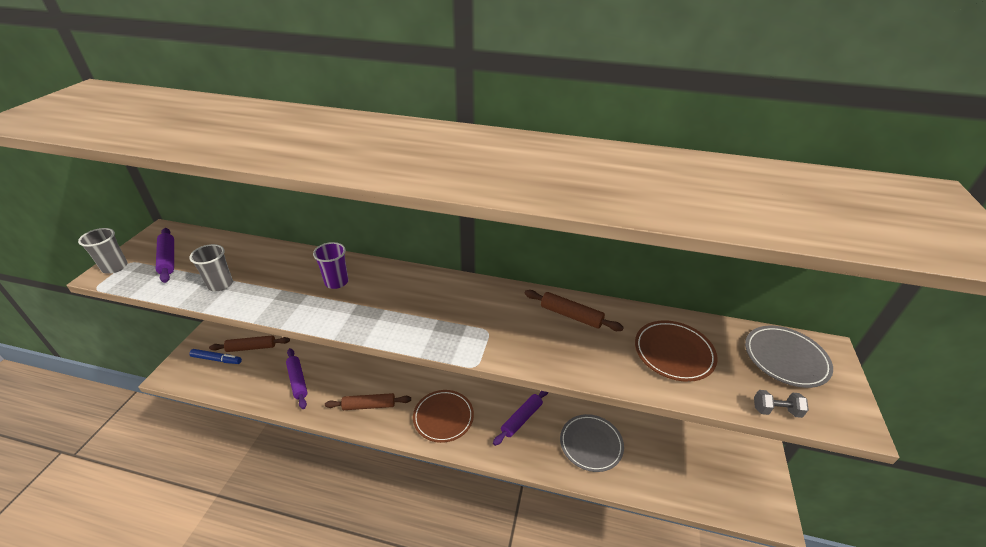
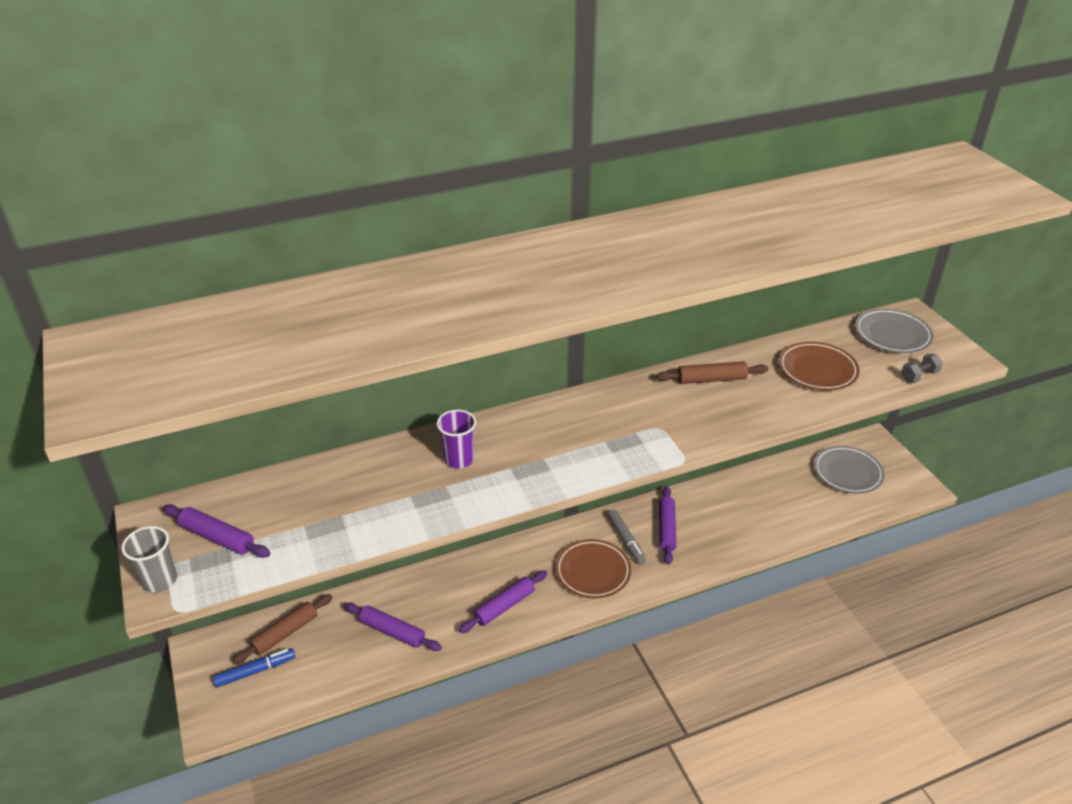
camera: 35 degrees left, 0 degrees up
(220, 284) = (331, 527): grey cup -> none
(369, 405) = (504, 606): brown rolling pin -> purple rolling pin
(486, 409) = (626, 540): none -> grey marker
(591, 444) = (746, 515): grey plate -> grey plate (847, 473)

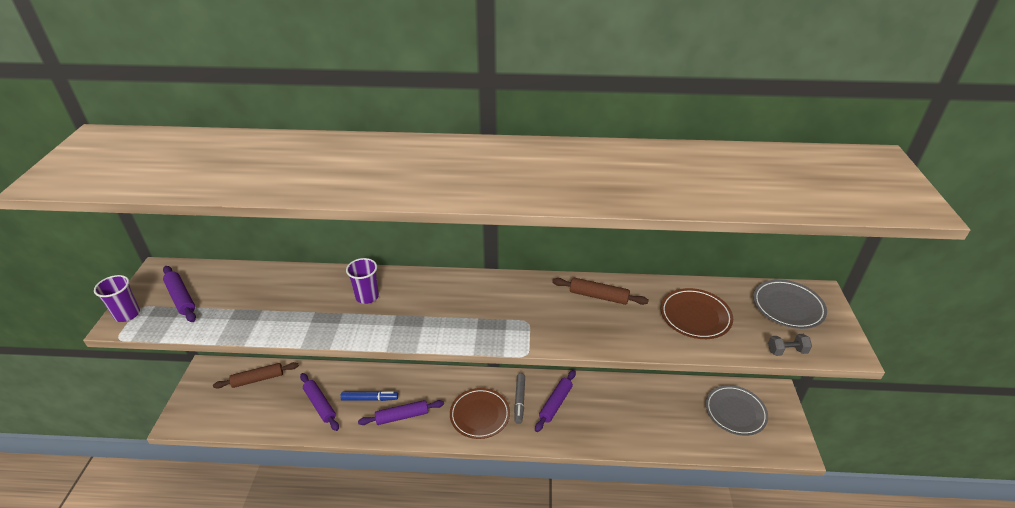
camera: 25 degrees right, 0 degrees up
(160, 580) = (127, 314): grey cup -> purple cup
(255, 671) = (224, 397): blue marker -> blue marker (370, 398)

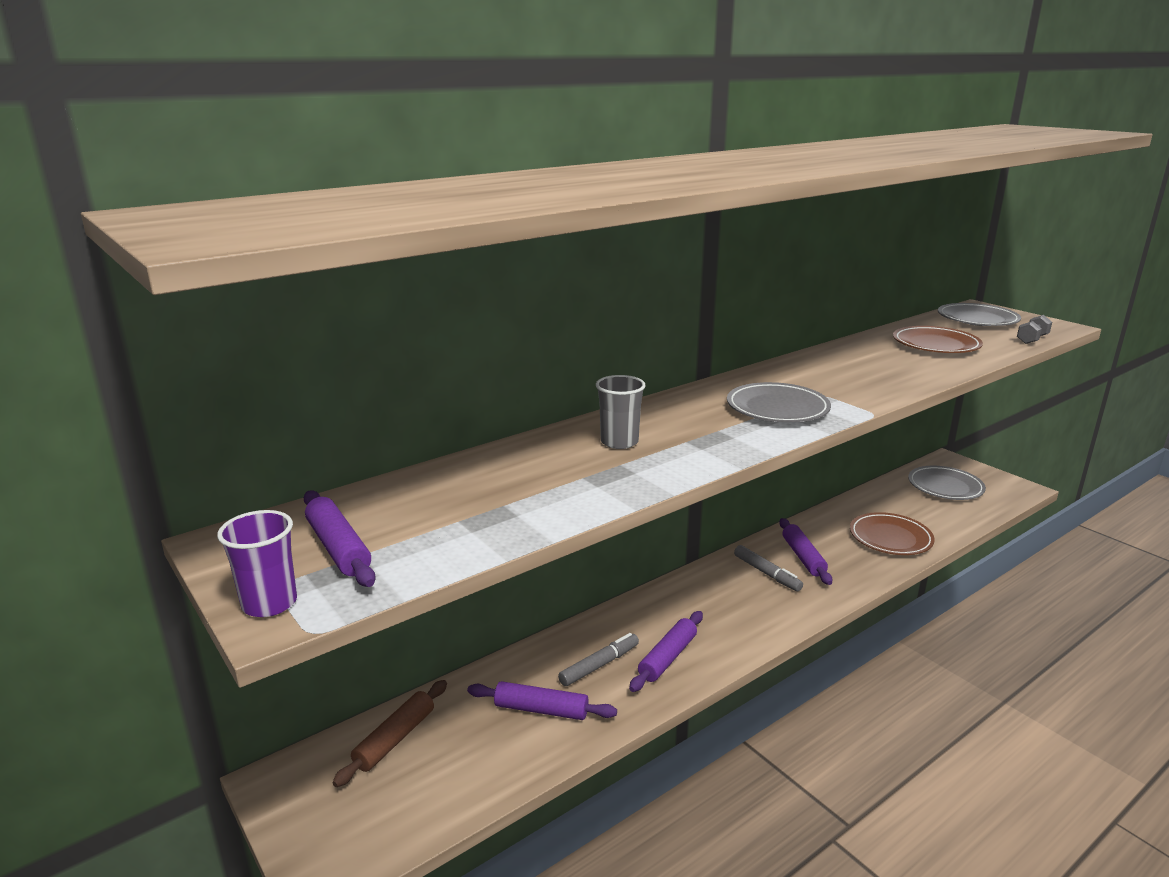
camera: 40 degrees left, 15 degrees down
(181, 298) = (338, 548): purple rolling pin -> purple rolling pin turned 45 degrees clockwise
(367, 296) = (619, 442): purple cup -> grey cup
(370, 398) = (599, 665): blue marker -> grey marker
(480, 415) = (749, 607): brown plate -> brown plate (890, 538)
(483, 317) = (777, 408): none -> grey plate
(598, 296) = (841, 360): brown rolling pin -> none

